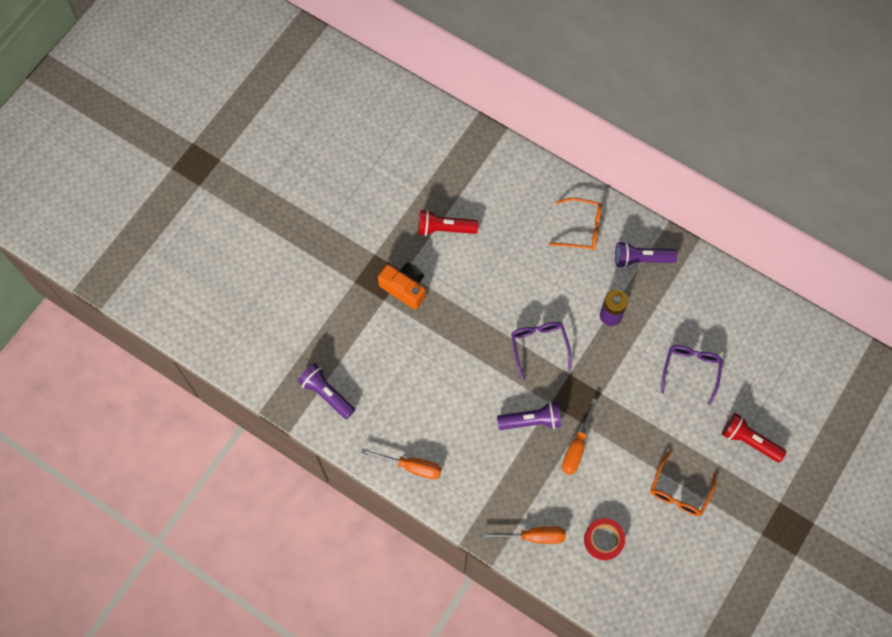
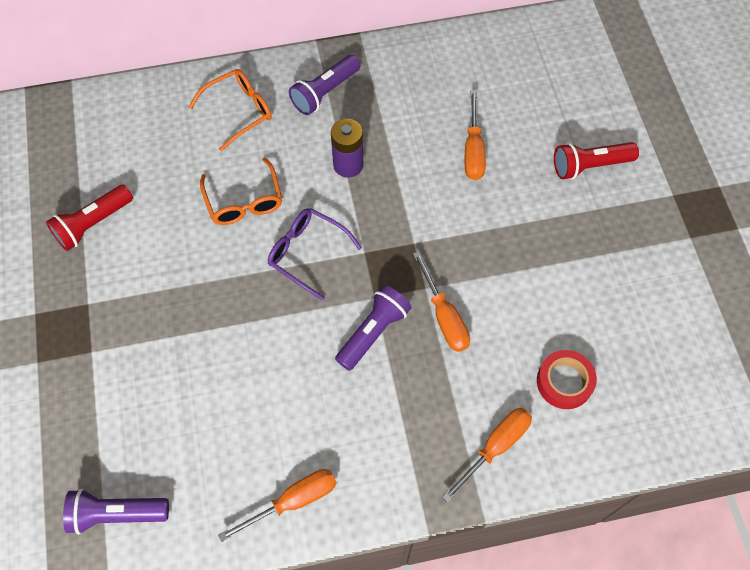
camera: 45 degrees left, 5 degrees down
(404, 288) = (104, 319): orange camera -> none
(679, 491) = (581, 267): orange glasses -> orange glasses (244, 201)
(691, 370) = (473, 150): purple glasses -> orange screwdriver

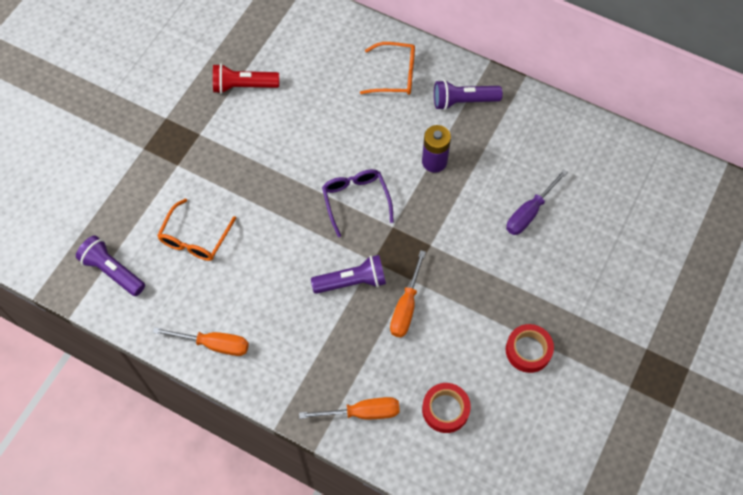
camera: 40 degrees right, 0 degrees up
(244, 201) = (346, 137): orange glasses -> orange glasses (195, 238)
(473, 150) = (529, 212): orange screwdriver -> purple screwdriver
(583, 272) = (528, 350): none -> red tape
(589, 166) = (603, 283): red flashlight -> none

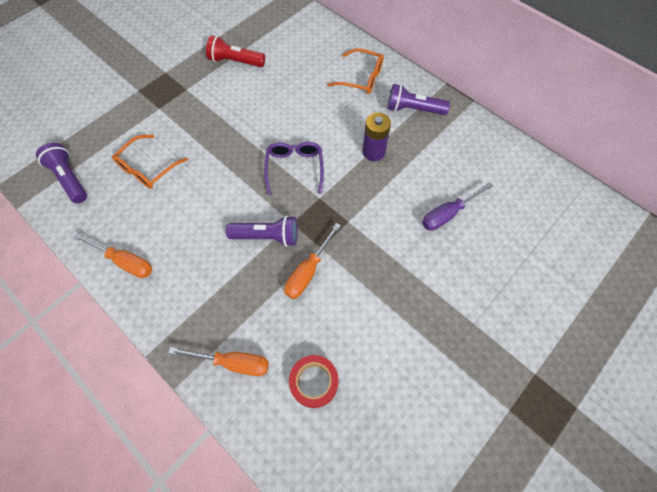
camera: 15 degrees right, 0 degrees up
(528, 350) = (413, 343): red tape -> none

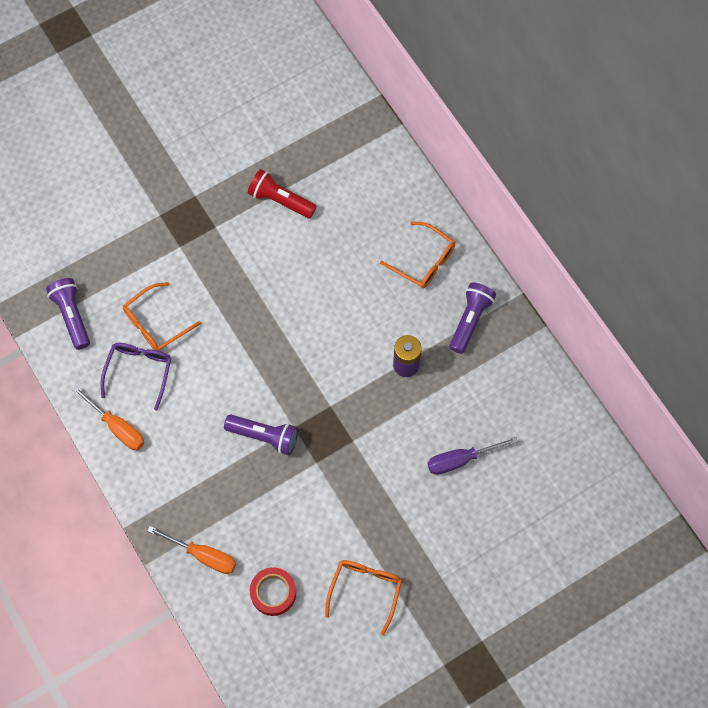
camera: 15 degrees right, 5 degrees up
(294, 168) = (313, 363): purple glasses -> purple glasses (139, 371)
(308, 271) = (296, 485): orange screwdriver -> none
(404, 354) = (365, 590): none -> orange glasses
(413, 109) = (470, 320): purple flashlight -> purple flashlight turned 90 degrees clockwise

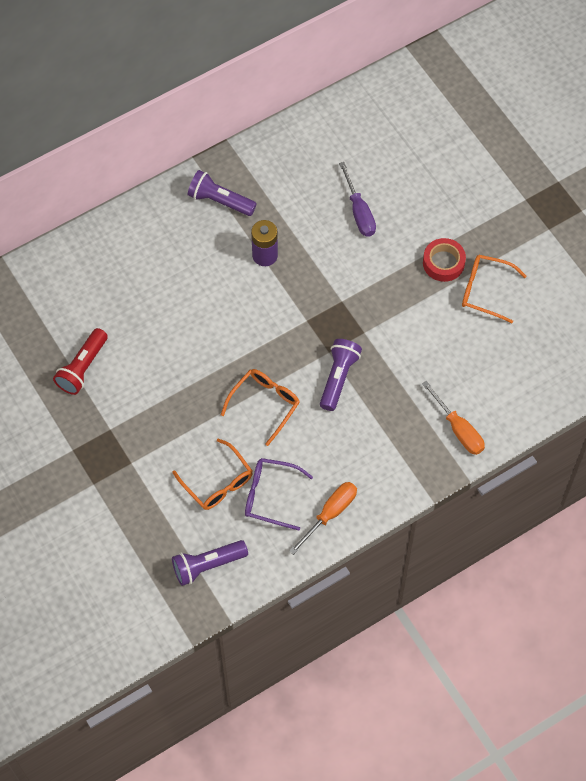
camera: 90 degrees left, 5 degrees down
(203, 555) = (458, 429): orange screwdriver -> orange screwdriver turned 120 degrees clockwise
(273, 593) = (491, 367): red tape -> red tape (443, 263)
(424, 261) = (156, 238): orange glasses -> orange glasses (265, 404)

